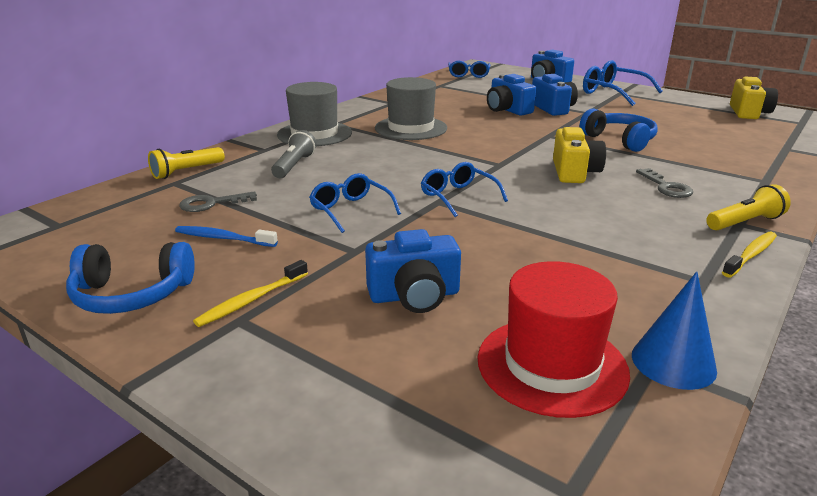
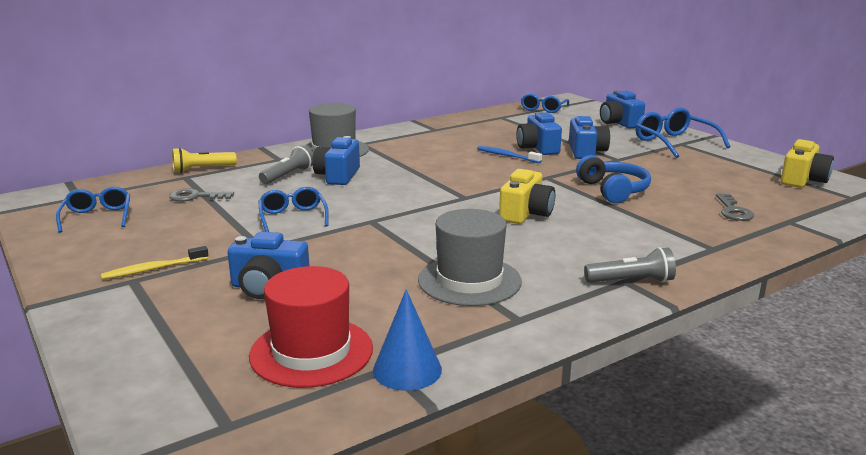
camera: 20 degrees right, 5 degrees down
(132, 295) = (82, 251): blue headphones -> none
(223, 238) = (178, 224): blue toothbrush -> blue toothbrush (507, 156)
(348, 159) = (338, 176): none -> blue camera
(411, 128) = (424, 155): grey hat -> grey hat (469, 280)
(458, 196) = (393, 219): blue glasses -> blue glasses (97, 217)
(666, 187) = (598, 239): grey key -> grey key (733, 211)
(744, 222) = (631, 281): yellow flashlight -> grey flashlight
(750, 255) = (594, 308): yellow toothbrush -> none

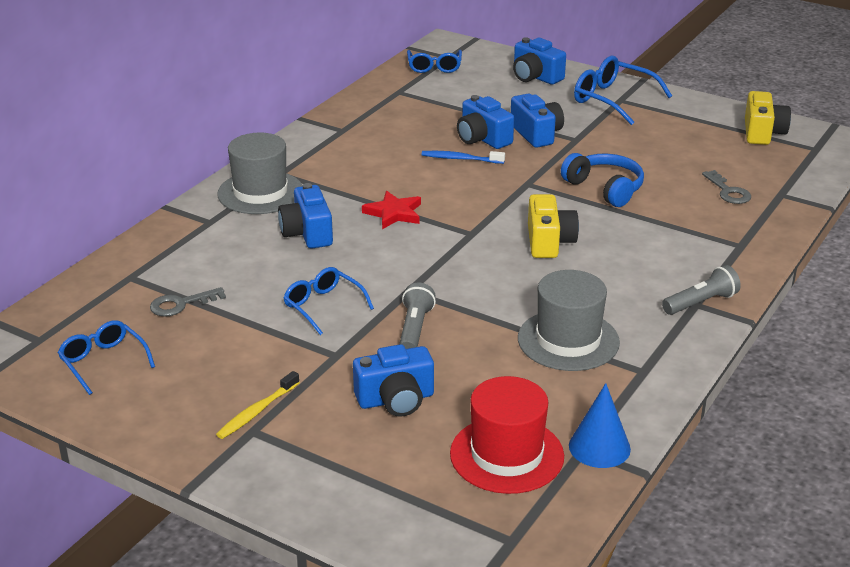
camera: 25 degrees left, 10 degrees up
(202, 169) = (137, 260): yellow flashlight -> none
(288, 175) = (250, 246): grey flashlight -> grey flashlight (414, 329)
(417, 176) = (394, 213): none -> red star

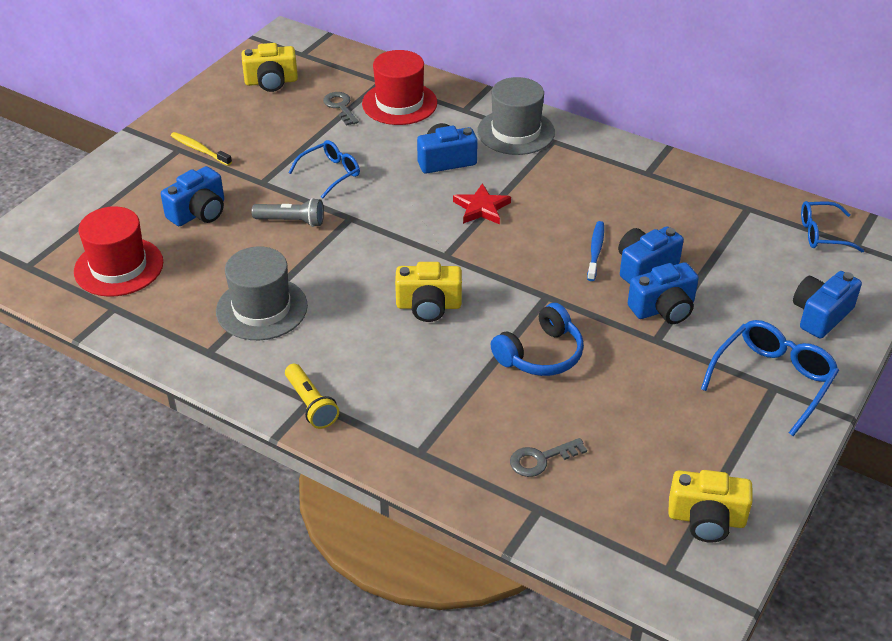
camera: 90 degrees right, 10 degrees up
(103, 362) = (271, 82): blue glasses -> yellow camera
(185, 263) = (399, 103): none -> red hat
(396, 399) = (199, 212): blue camera -> blue camera turned 120 degrees counterclockwise
(599, 447) = (114, 317): blue cone -> none
(701, 303) = (311, 404): grey flashlight -> yellow flashlight

